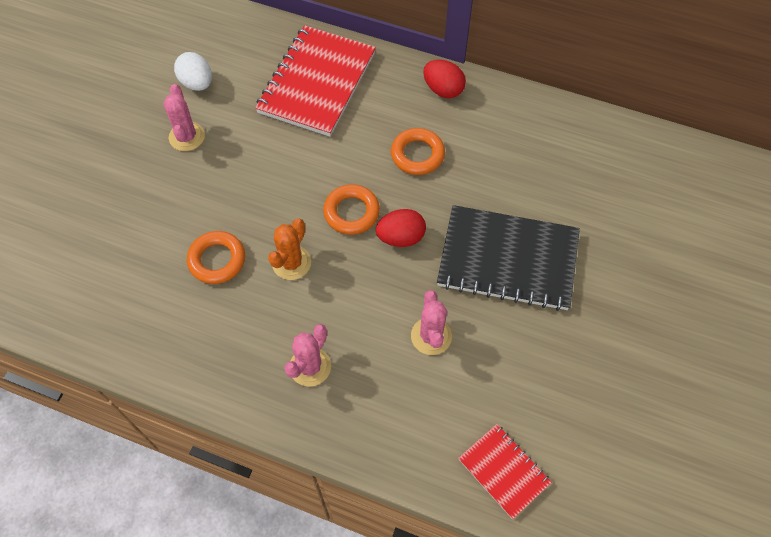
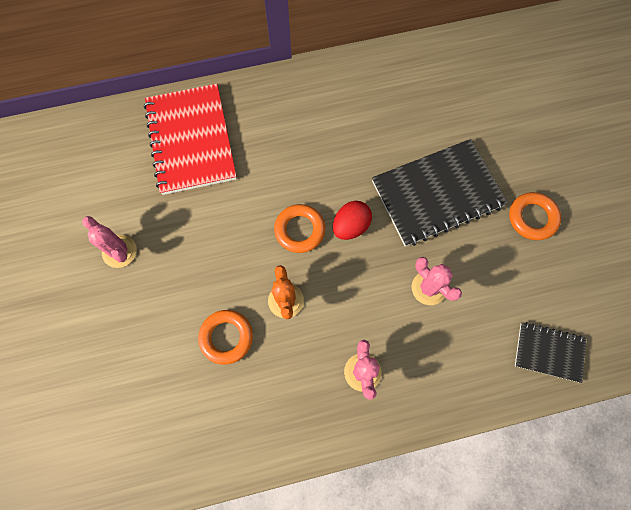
camera: 35 degrees left, 10 degrees up
(197, 83) = (91, 200): white egg -> none
(417, 155) = (313, 153): orange ring -> orange ring (532, 218)
(443, 89) = (292, 88): red egg -> none
(504, 471) = (549, 352): red notebook -> black notebook

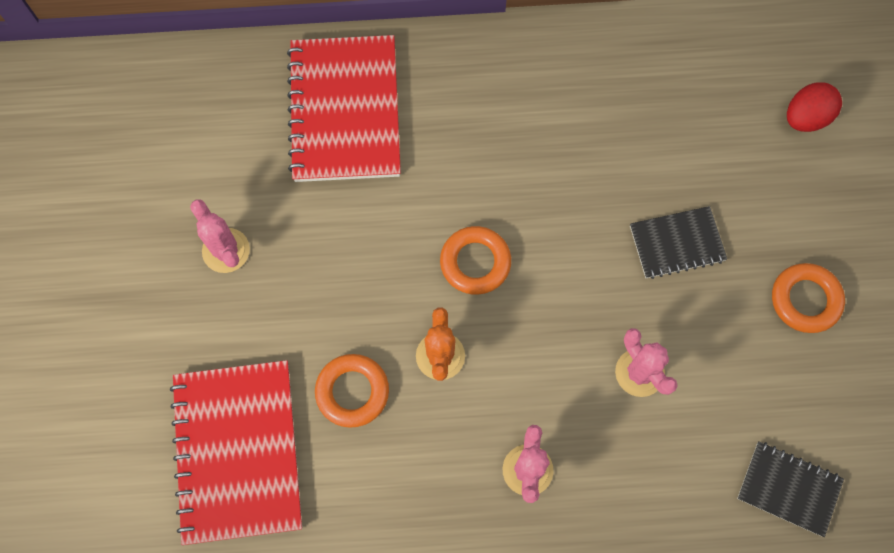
camera: 10 degrees right, 0 degrees up
(148, 397) = (237, 452): none -> red notebook
(350, 226) = (547, 269): red egg -> red egg (805, 118)
(437, 194) = (677, 244): black notebook -> black notebook, size x0.53

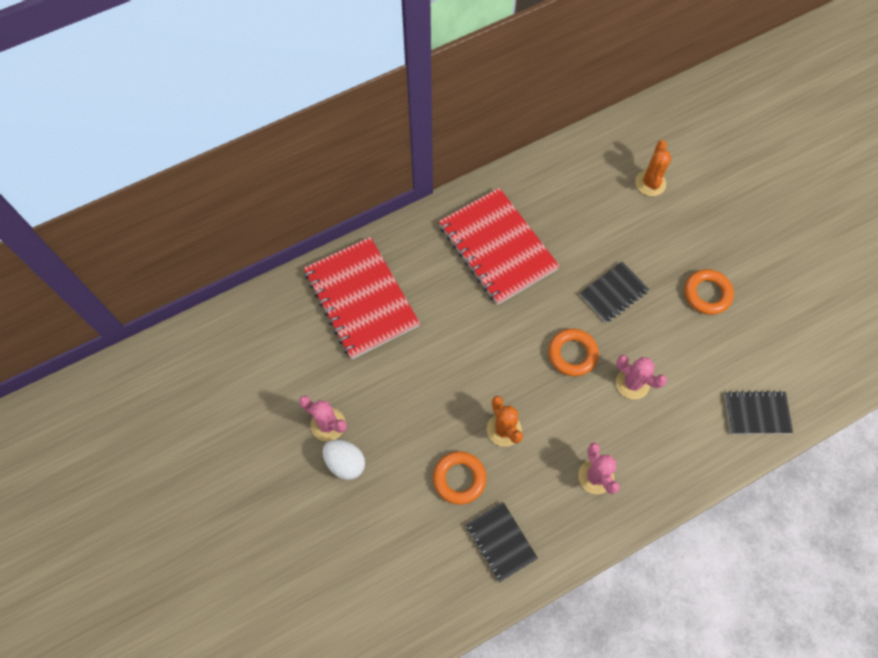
camera: 25 degrees left, 5 degrees down
(223, 307) = (345, 463): none -> white egg
(237, 452) = (403, 554): red notebook -> red notebook (497, 247)
(363, 494) = (500, 542): none -> black notebook
(475, 262) = (495, 360): orange ring -> orange ring (572, 354)
(805, 118) = (650, 183): red egg -> orange cactus

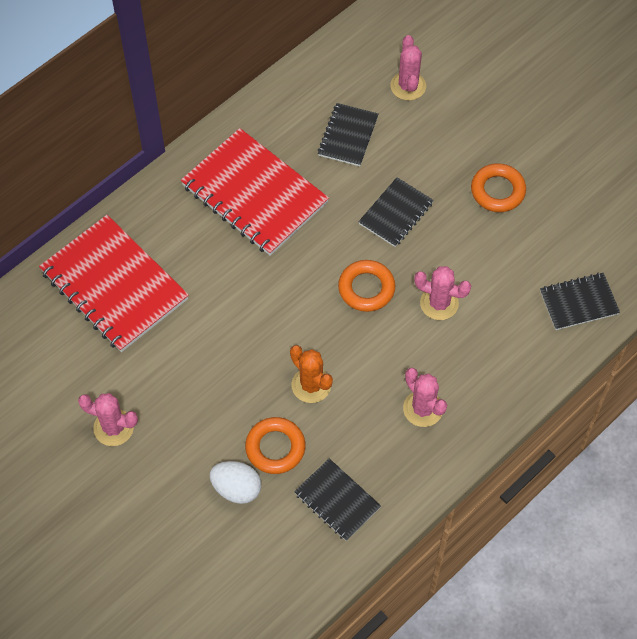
camera: 15 degrees left, 5 degrees down
(345, 463) = (144, 463): white egg -> white egg (236, 488)
(588, 215) = (348, 136): none -> black notebook
(650, 183) = (408, 86): orange cactus -> pink cactus

